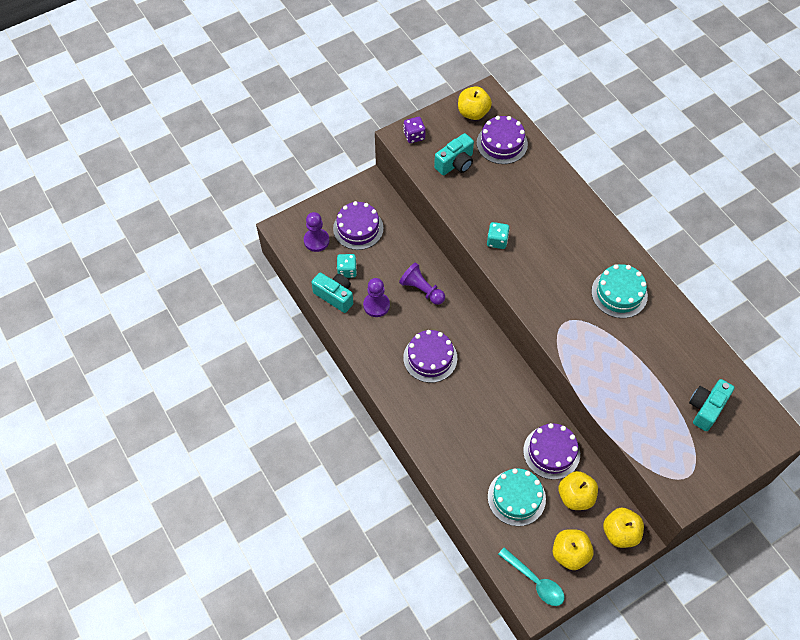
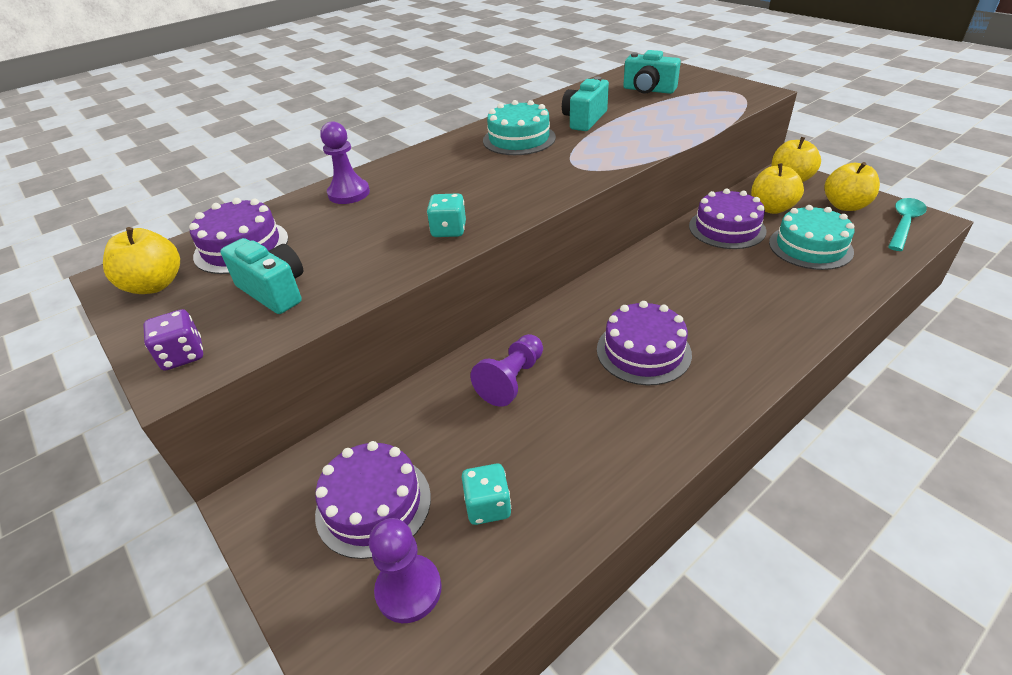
camera: 95 degrees left, 20 degrees down
(335, 296) = (558, 517): turquoise camera -> turquoise camera (584, 120)
(376, 305) = (561, 440): purple pawn -> purple pawn (349, 193)

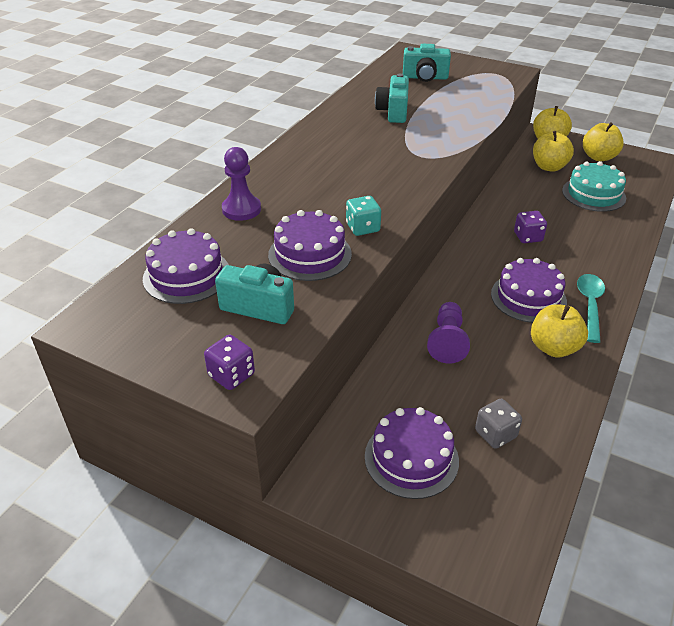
camera: 25 degrees left, 0 degrees up
(155, 285) = (136, 325): yellow apple -> yellow apple (553, 348)
(409, 589) = (481, 504): purple pawn -> none
(488, 506) = (495, 434): turquoise dice -> grey dice
(519, 139) = (351, 137): turquoise cake -> none
(691, 282) = (528, 237): none -> purple dice
(727, 228) = (527, 189): purple cake -> purple cake (310, 254)
(904, 224) = (644, 166): turquoise spoon -> turquoise spoon (590, 305)

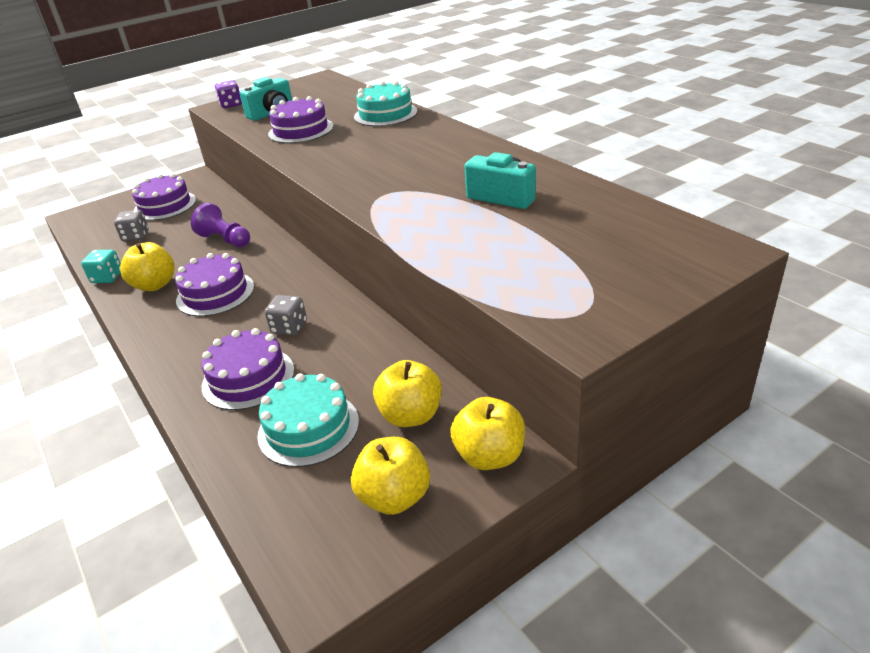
camera: 120 degrees right, 5 degrees down
(186, 275) = (329, 97): purple cake -> purple cake (248, 378)
(241, 209) = (385, 114): purple pawn -> turquoise cake
(362, 228) = (306, 150): turquoise dice -> turquoise dice (107, 277)
(425, 77) = (600, 240): turquoise camera -> none
(528, 237) = (289, 327): purple dice -> grey dice
(590, 305) = (163, 325): turquoise spoon -> none

